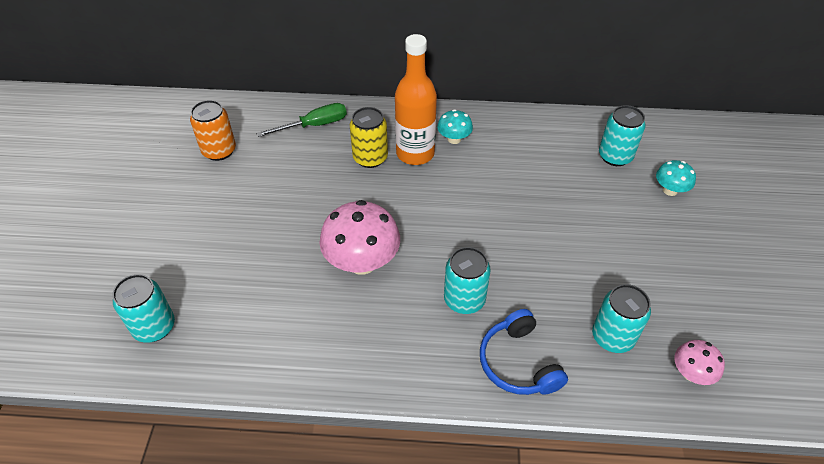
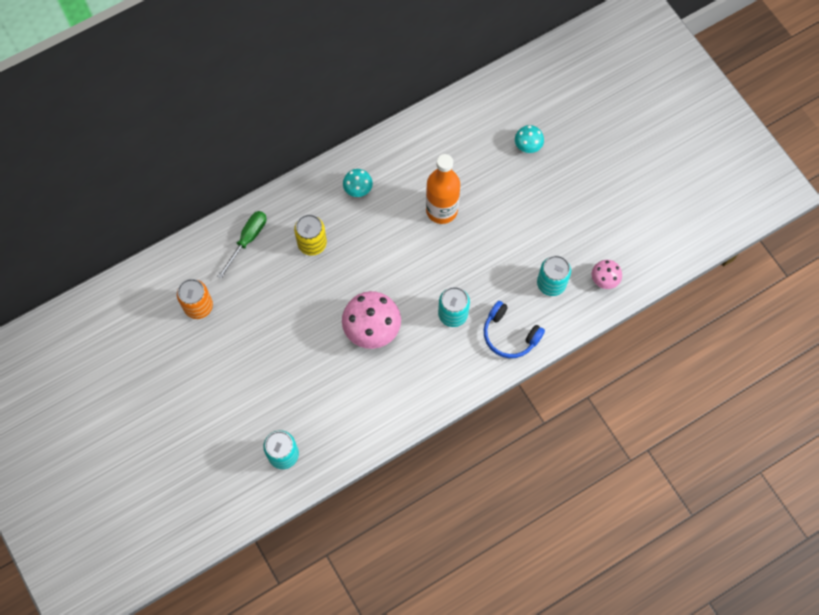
camera: 35 degrees left, 20 degrees up
(415, 153) = (340, 220): orange bottle -> orange bottle (441, 210)
(615, 156) = (477, 136): turquoise can -> none

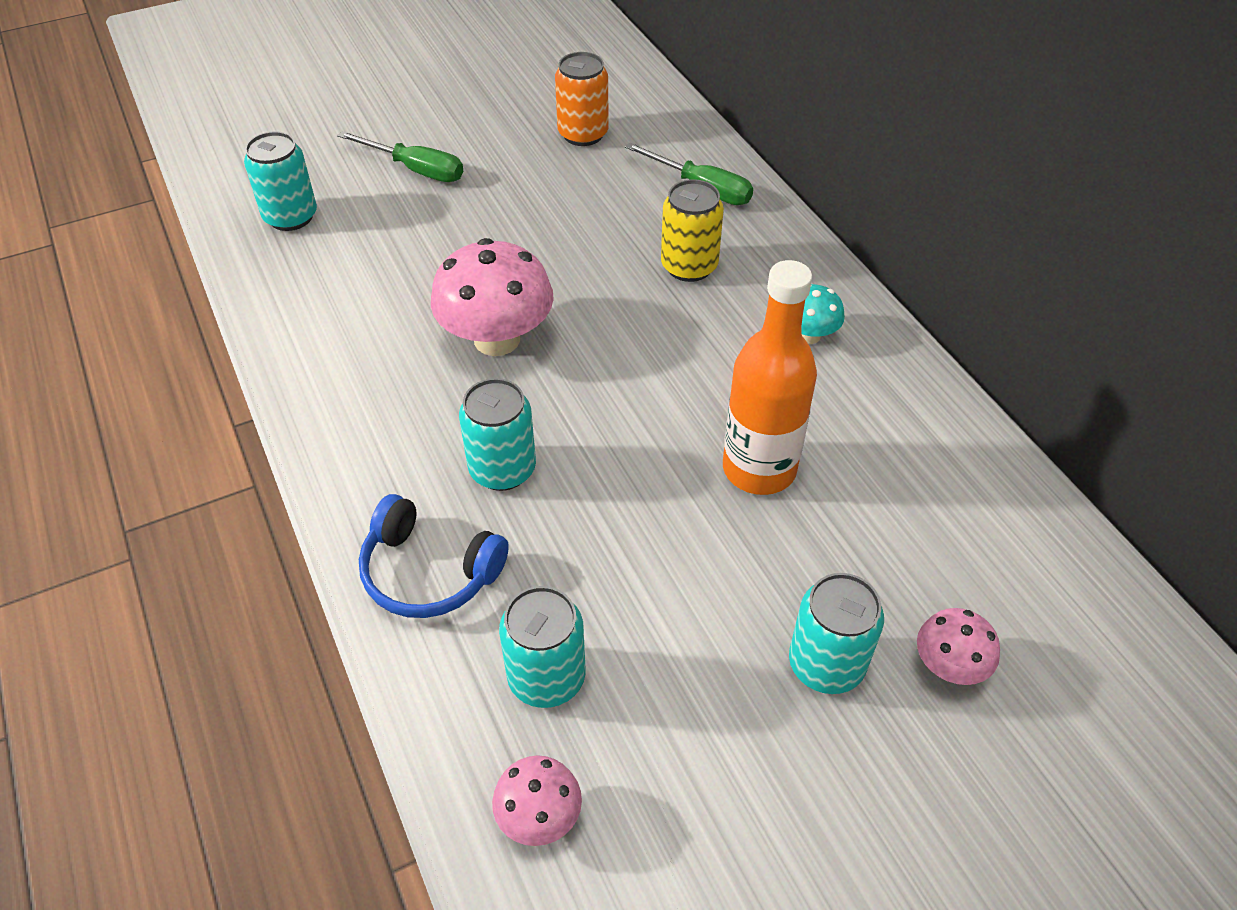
camera: 95 degrees right, 20 degrees down
(236, 394) = (416, 169): none -> green screwdriver
(509, 335) = (429, 572): blue headphones -> blue headphones turned 105 degrees counterclockwise
(528, 146) = (949, 666): turquoise mushroom -> pink mushroom
(532, 187) = (826, 664): none -> turquoise can

